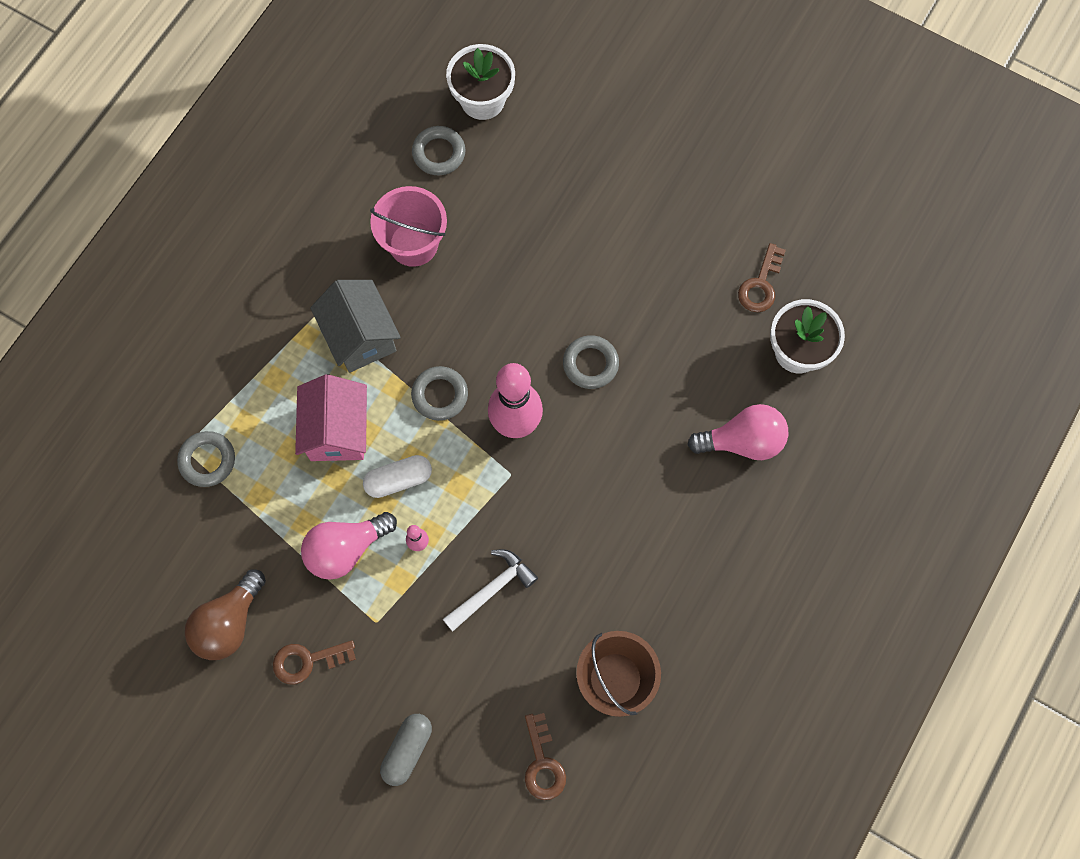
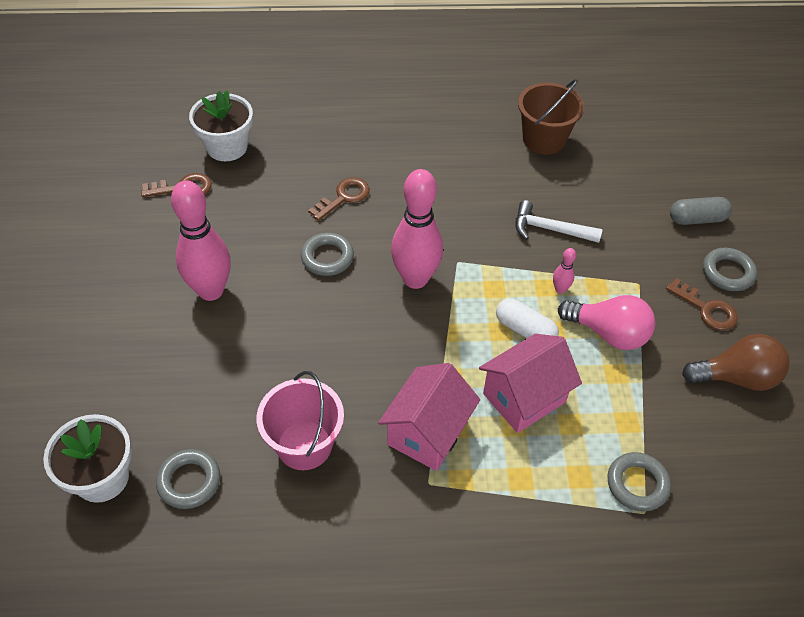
camera: 125 degrees left, 20 degrees down
(360, 337) = (427, 433): grey house -> pink house
(440, 395) = (432, 342): grey ring -> grey ring (727, 272)
(542, 763) = (630, 149): brown key -> brown key (344, 197)
(614, 250) = (211, 290): none -> pink bowling pin
(742, 441) = (322, 147): pink light bulb -> none

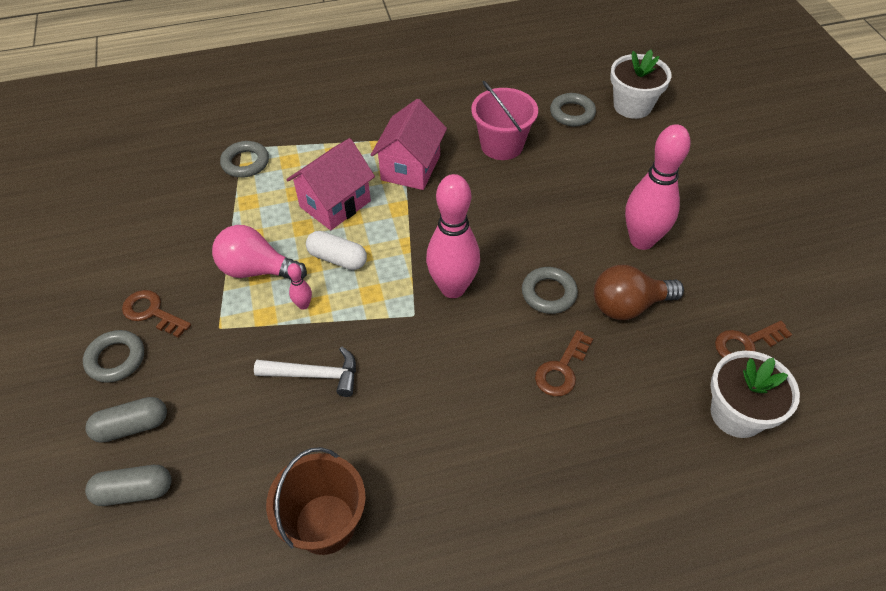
camera: 170 degrees right, 0 degrees up
(682, 178) = (134, 491): none -> grey capsule
(736, 377) = (142, 252): brown light bulb -> brown light bulb (628, 305)

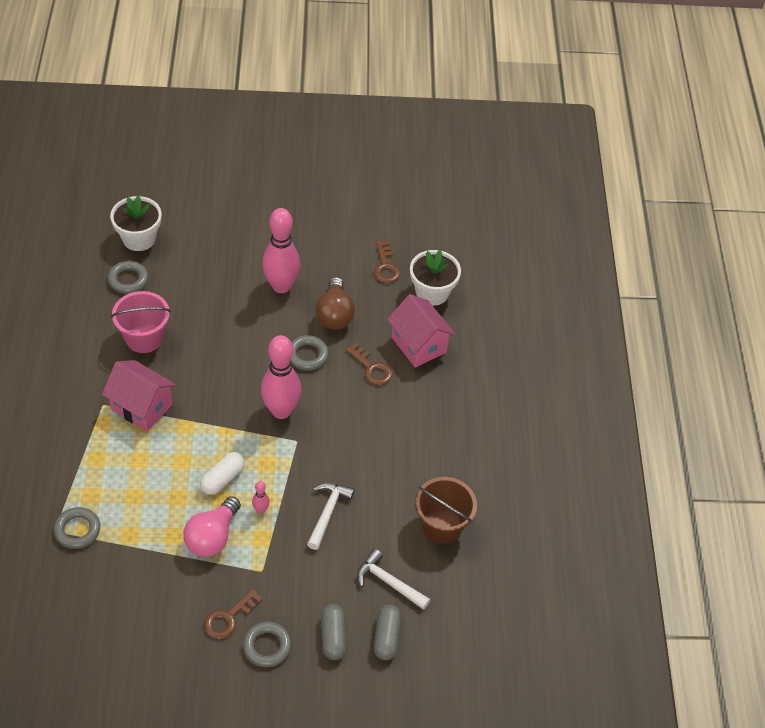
camera: 80 degrees left, 0 degrees up
(220, 474) = (389, 582): none -> white hammer
(335, 204) = (161, 469): pink house -> pink house (419, 345)

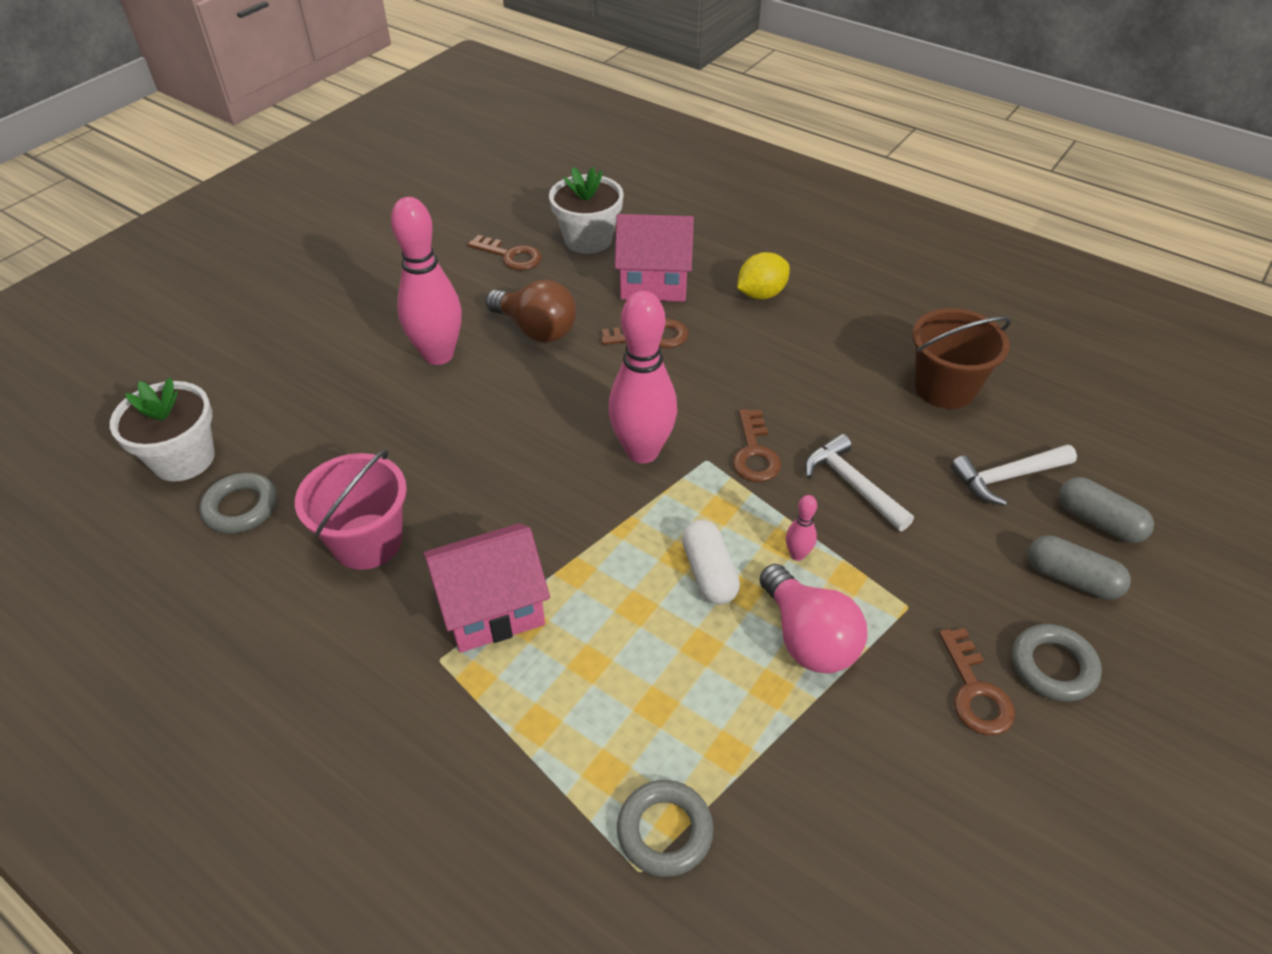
camera: 50 degrees left, 5 degrees down
(307, 355) = (575, 383): grey ring -> none
(317, 459) = (754, 453): none -> brown key
(453, 400) = (761, 294): none -> yellow lemon

